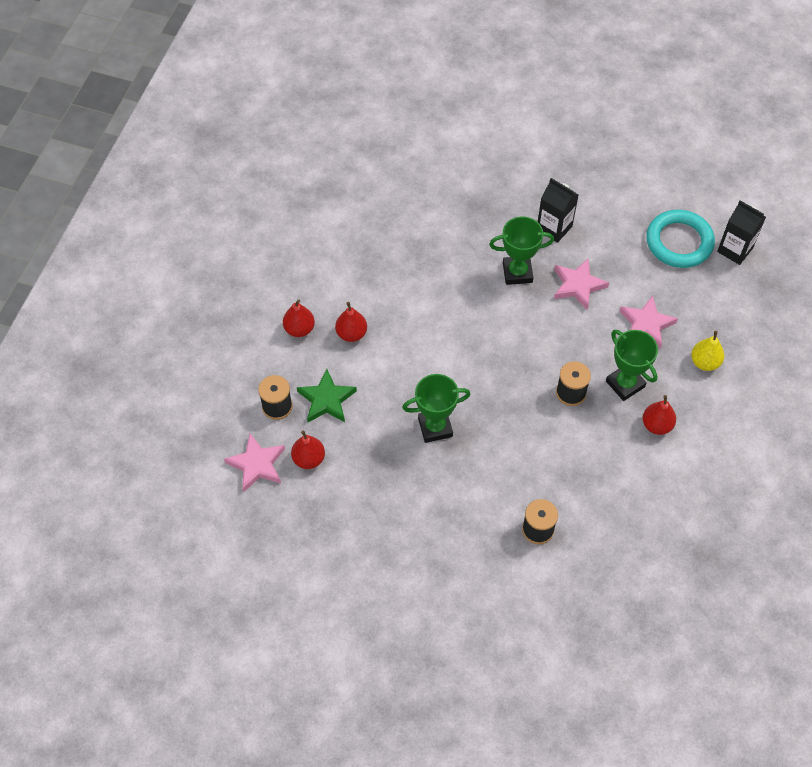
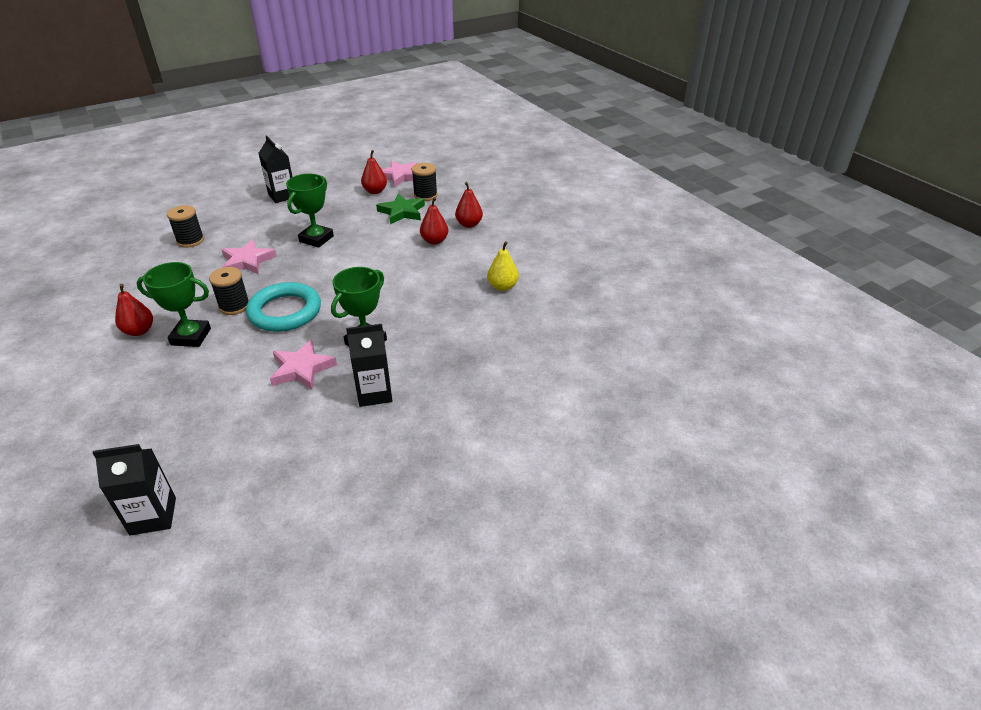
camera: 130 degrees right, 20 degrees down
(395, 537) = (282, 196): none -> black carton
(646, 324) = (206, 384): pink star -> pink star (247, 261)
(679, 242) = (230, 474): turquoise ring -> turquoise ring (285, 311)
(704, 362) = (121, 395): yellow pear -> yellow pear (502, 286)

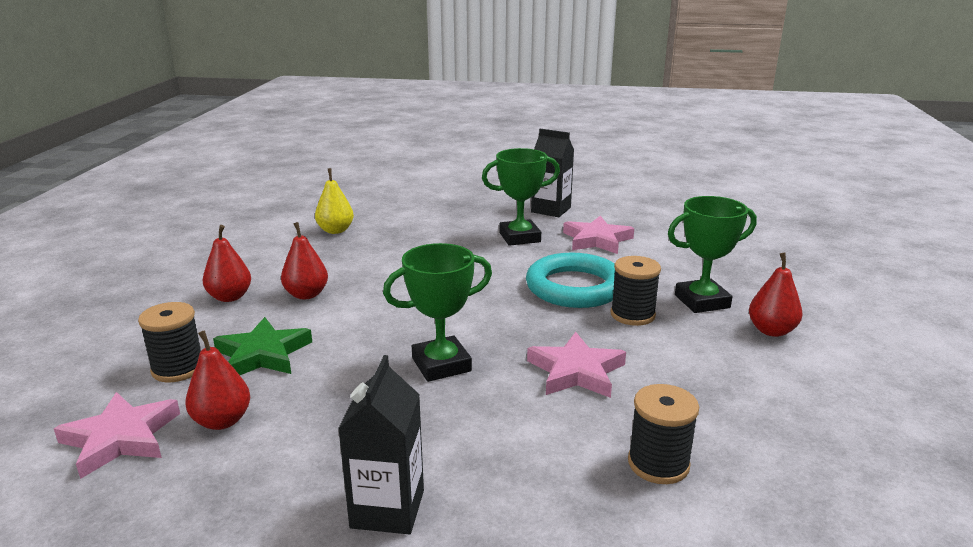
camera: 140 degrees left, 15 degrees down
(153, 516) = (757, 208): black carton -> none
(191, 337) = (702, 301): green trophy -> green trophy turned 60 degrees counterclockwise

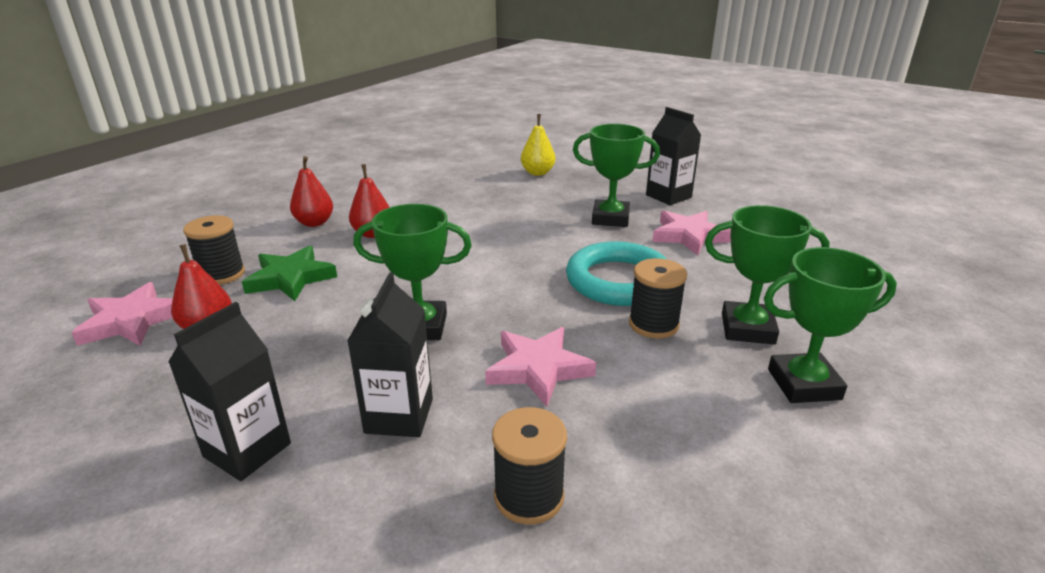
camera: 25 degrees right, 5 degrees up
(335, 230) = (450, 181): yellow pear -> yellow pear (537, 173)
(497, 440) = (399, 416): none -> black carton
(771, 331) = (804, 384): red pear -> green trophy

